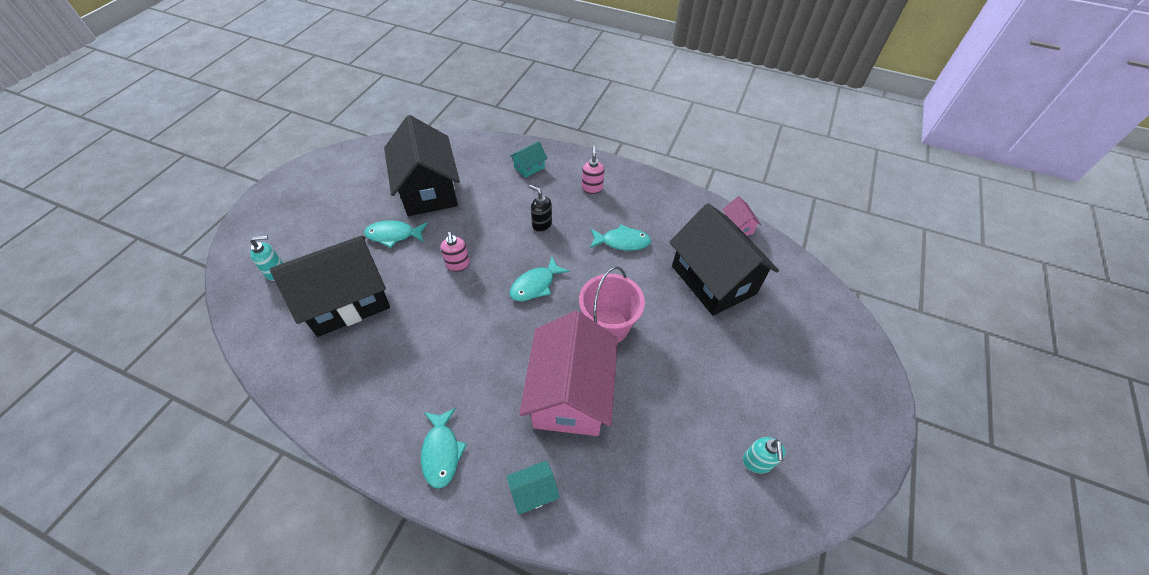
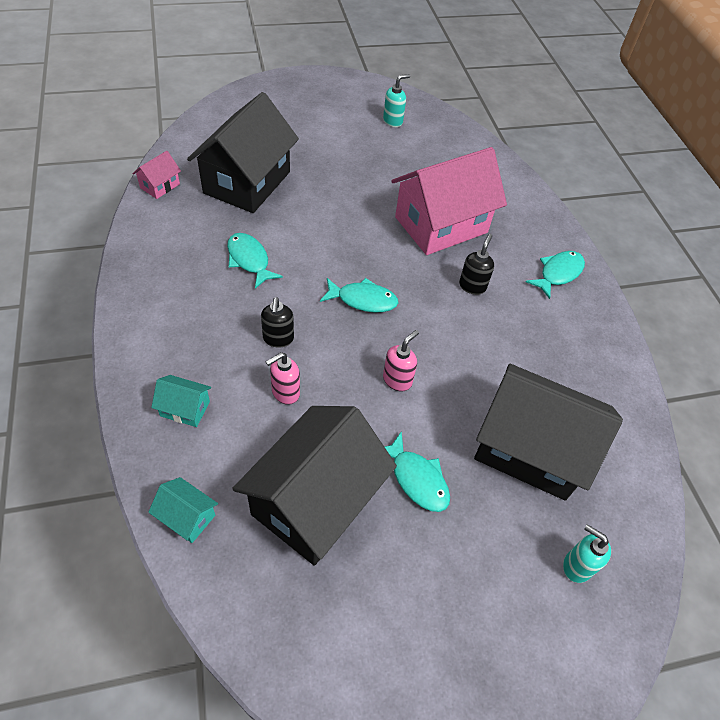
camera: 130 degrees left, 0 degrees up
(488, 367) = (472, 286): none -> black soap dispenser
(533, 492) = (524, 211): turquoise house -> turquoise house (187, 517)
(592, 188) = (180, 322): pink soap dispenser -> pink soap dispenser (285, 392)
(608, 326) = (360, 229): pink bucket -> none

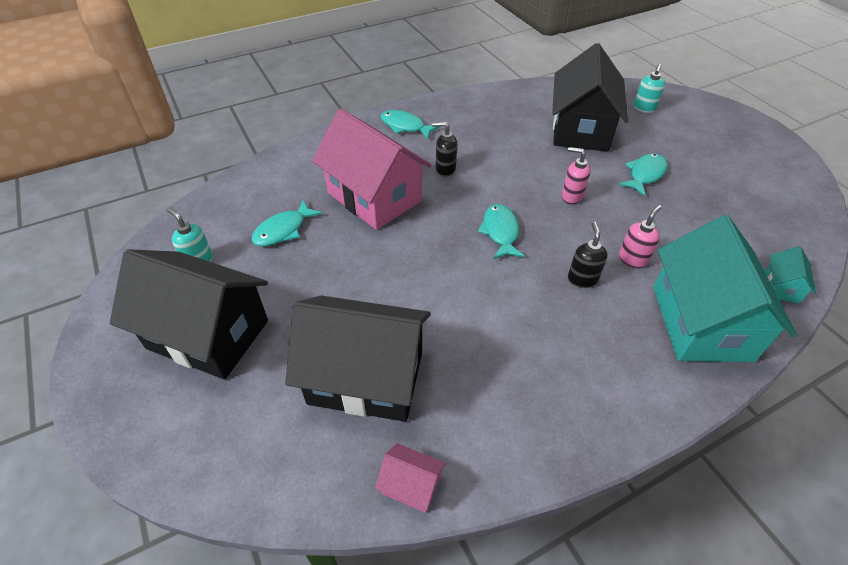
camera: 100 degrees left, 5 degrees down
(185, 409) = (701, 322): turquoise house -> turquoise house, size x2.40
(249, 260) = (497, 332): turquoise fish -> turquoise fish (283, 230)
(278, 339) = (582, 279): black soap dispenser -> black soap dispenser turned 75 degrees counterclockwise
(285, 392) = (632, 259): pink soap dispenser -> pink soap dispenser turned 90 degrees counterclockwise
(315, 501) = (704, 220): black house -> black house (208, 334)

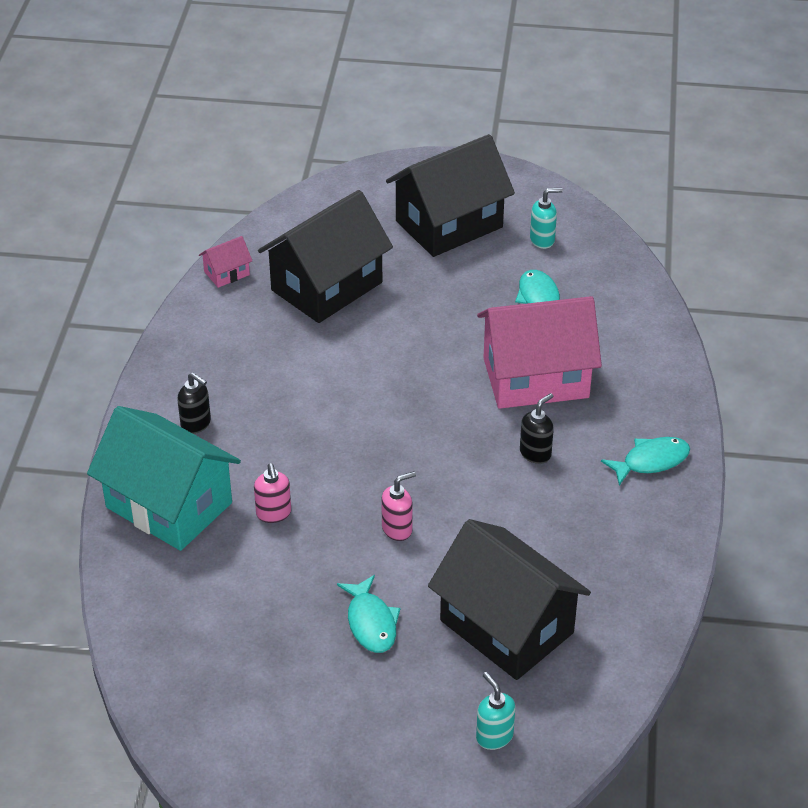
camera: 125 degrees right, 5 degrees down
(500, 232) = (400, 441): turquoise fish -> none
(582, 279) = (289, 461): black soap dispenser -> black soap dispenser (196, 424)
(781, 287) = (136, 597): turquoise house -> none

